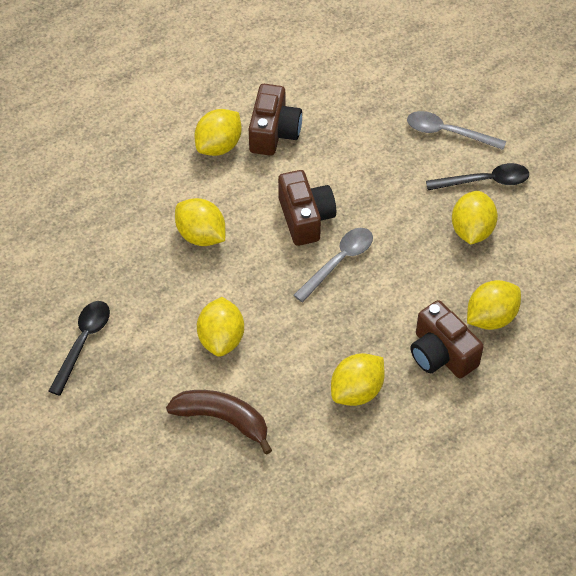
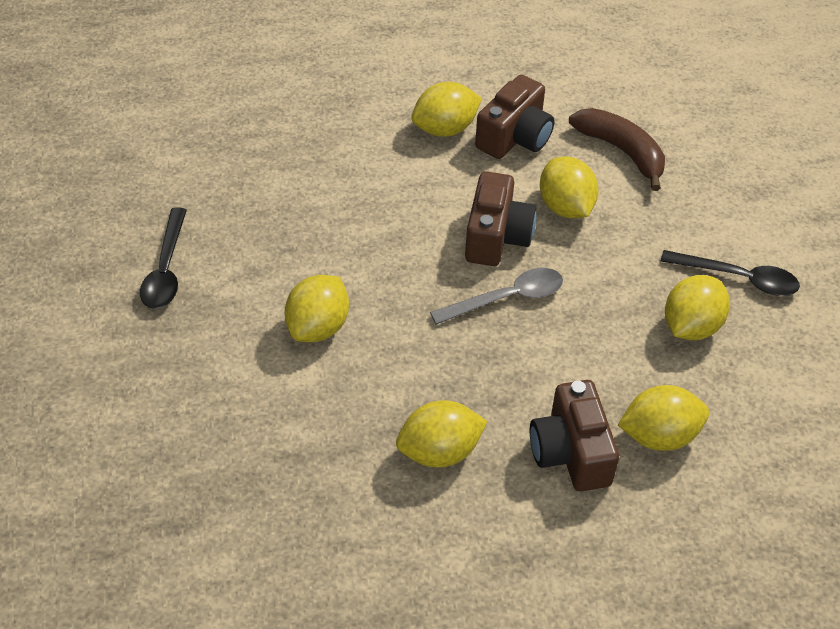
camera: 25 degrees right, 5 degrees down
(83, 343) = (166, 269): black spoon -> black spoon turned 135 degrees clockwise
(201, 235) = (367, 210): yellow lemon -> yellow lemon (565, 207)
(223, 419) = (262, 415): brown banana -> brown banana (622, 151)
(448, 132) = (721, 209): grey spoon -> none

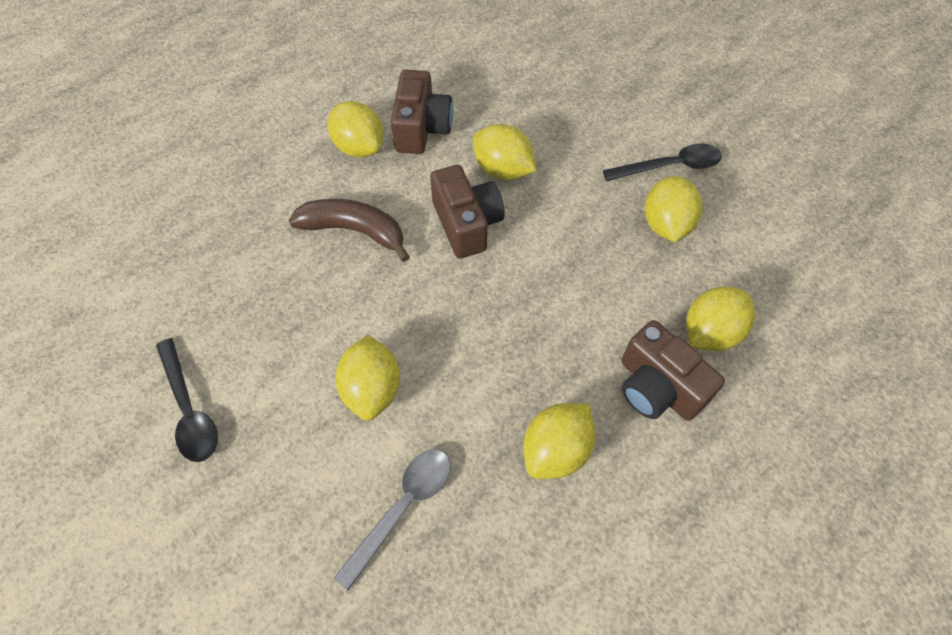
camera: 30 degrees left, 10 degrees up
(445, 129) = (359, 147): yellow lemon -> yellow lemon turned 75 degrees counterclockwise
(507, 298) = (512, 275): grey spoon -> grey spoon (403, 507)
(622, 151) = (512, 102): brown banana -> brown banana (354, 231)

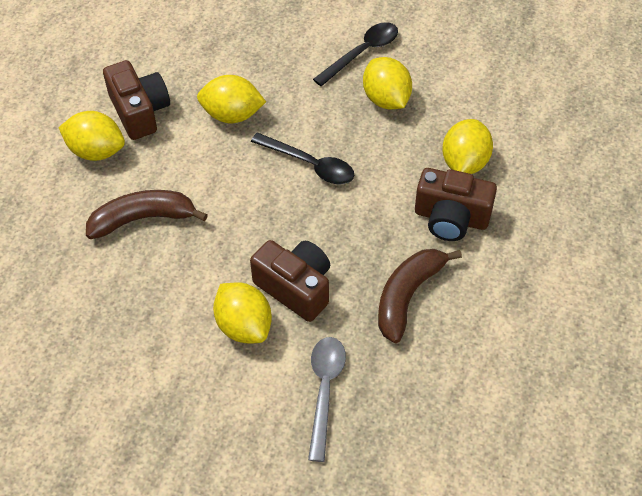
camera: 30 degrees left, 5 degrees down
(189, 409) = (108, 415): black spoon -> black spoon (310, 164)
(467, 224) = (232, 170): brown camera -> brown camera (295, 288)
(556, 450) = (407, 296): yellow lemon -> brown banana

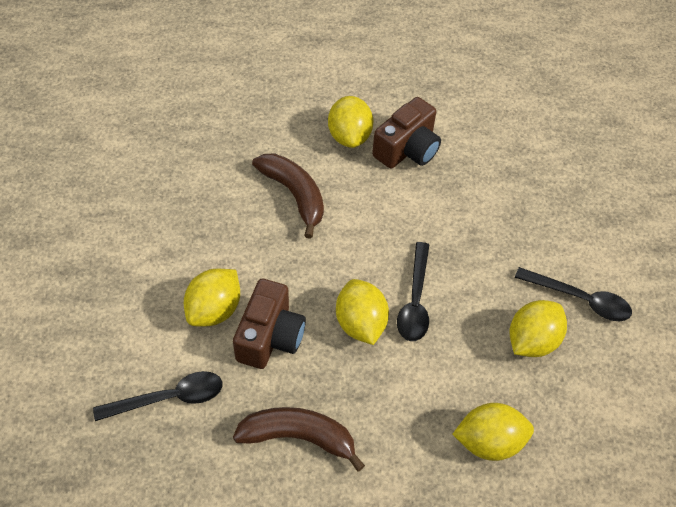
camera: 65 degrees right, 0 degrees up
(232, 115) = (441, 218): yellow lemon -> yellow lemon (360, 323)
(324, 391) = (169, 398): grey spoon -> black spoon
(451, 218) = (410, 450): brown camera -> none

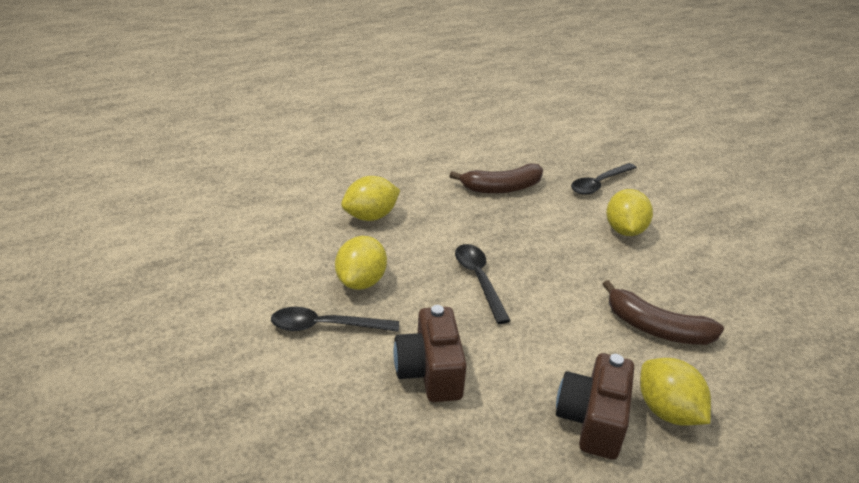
camera: 155 degrees right, 20 degrees down
(270, 337) = (569, 227): brown camera -> brown camera (430, 371)
(360, 323) = (511, 253): yellow lemon -> none

